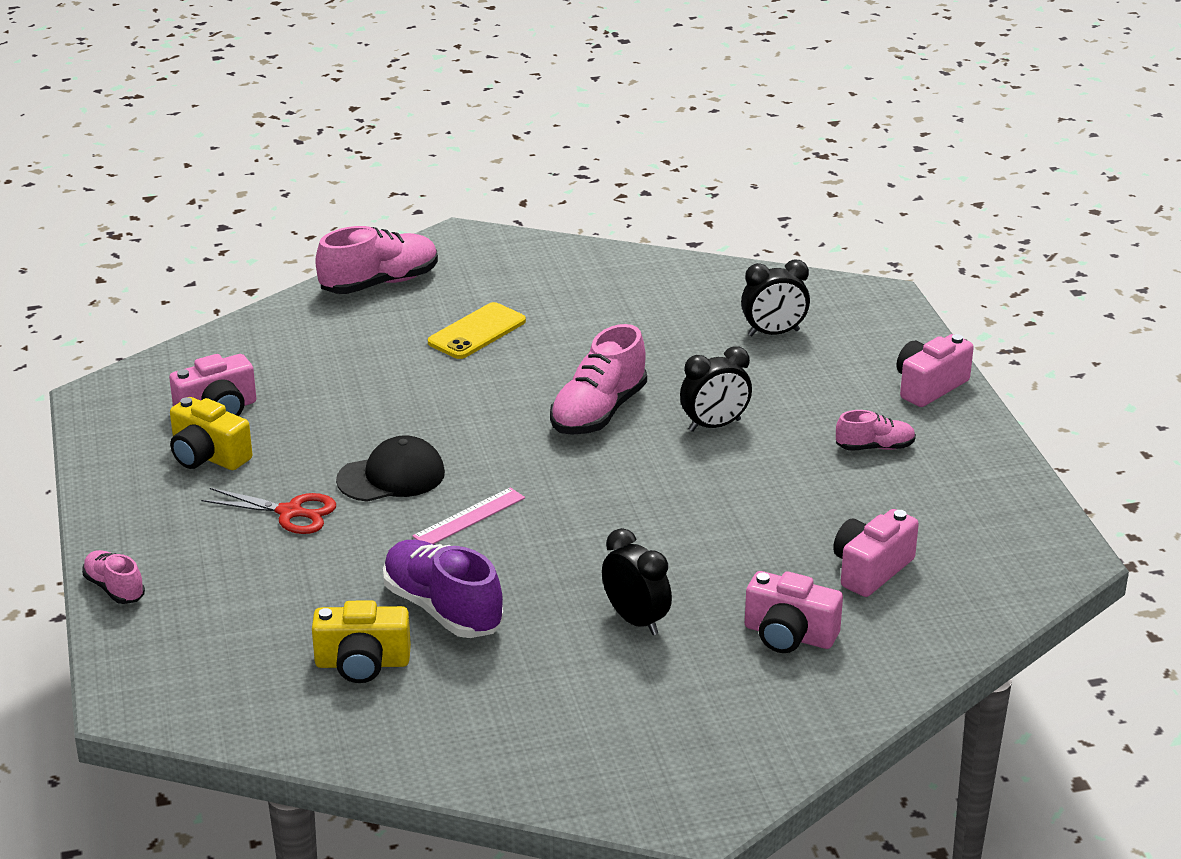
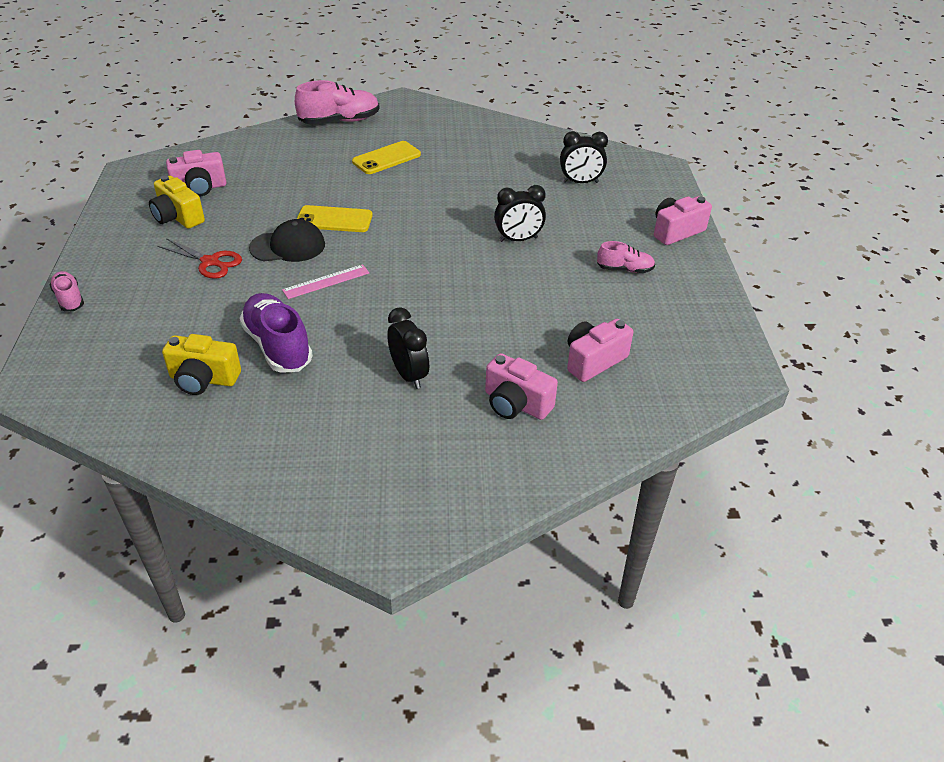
camera: 10 degrees right, 10 degrees up
(441, 431) = (334, 220): none -> yellow phone
(598, 412) = (443, 220): pink shoe -> none

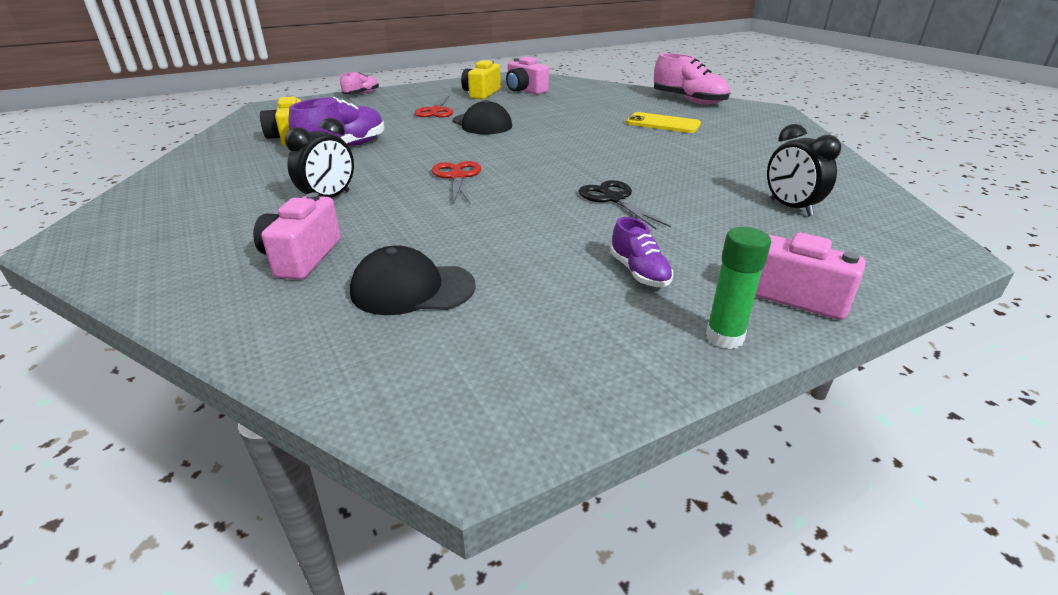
camera: 65 degrees right, 10 degrees down
(326, 281) = (446, 144): pink ruler -> none
(334, 220) = (539, 128): yellow phone -> none
(416, 296) = (457, 177): none -> red scissors
(518, 239) = (613, 199): black clock -> black scissors
(593, 361) = (412, 289): pink camera -> black cap
(624, 269) = (639, 272): pink shoe -> purple shoe
(700, 269) = (724, 337): none -> green glue stick

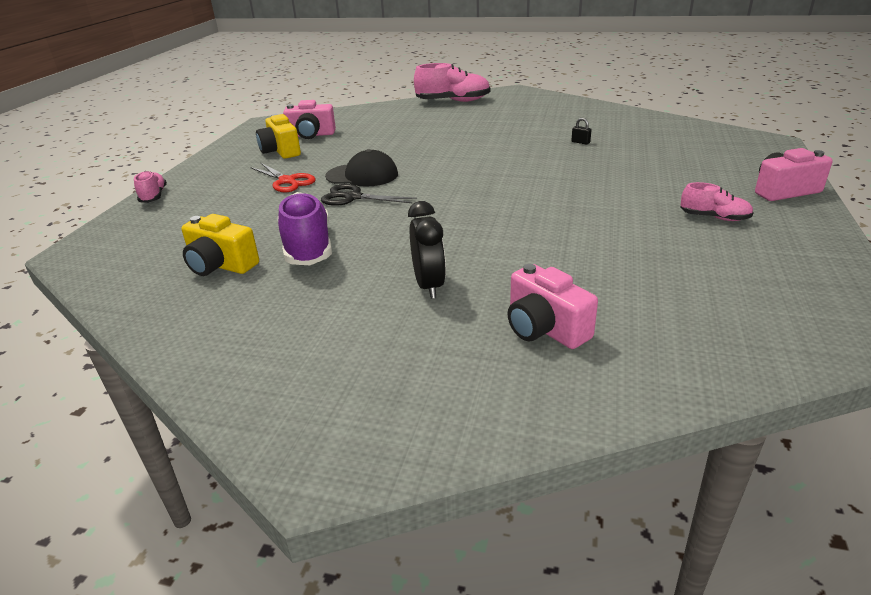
camera: 45 degrees left, 0 degrees up
(412, 289) = (657, 297): black cap -> none
(457, 177) = (468, 220): red scissors -> none
(613, 199) = (594, 185): black scissors -> black scissors (353, 197)
(639, 272) = (714, 218): purple shoe -> pink shoe
(663, 124) = (484, 124): yellow phone -> none
(706, 165) = (580, 142): none -> black padlock
(724, 337) = (813, 225): green glue stick -> none
(790, 207) = (675, 148): black clock -> none

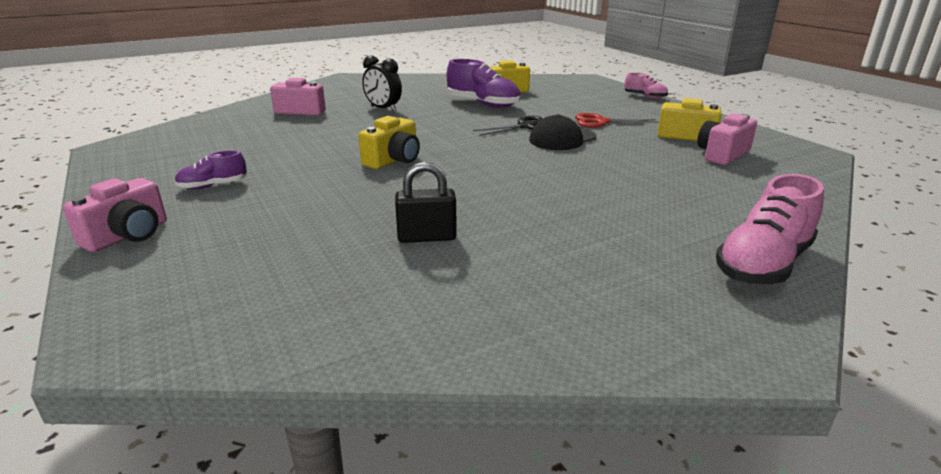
camera: 135 degrees right, 5 degrees down
(530, 197) = (393, 160): none -> yellow camera
(580, 142) = (427, 237): black padlock -> black padlock, size x2.05
(714, 218) = (213, 186): pink shoe -> purple shoe

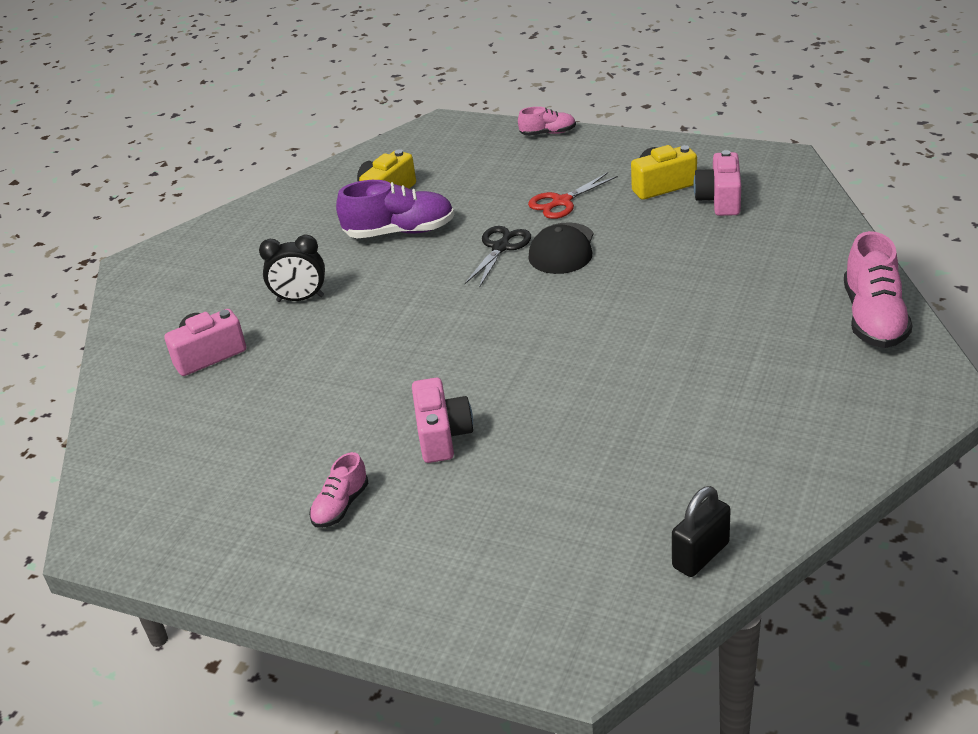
camera: 35 degrees left, 10 degrees up
(128, 235) = (385, 598): pink camera -> pink camera (442, 435)
(213, 186) = (340, 506): purple shoe -> pink shoe
(393, 160) = (454, 369): yellow camera -> none
(427, 237) = (631, 436): black padlock -> black padlock (700, 555)

